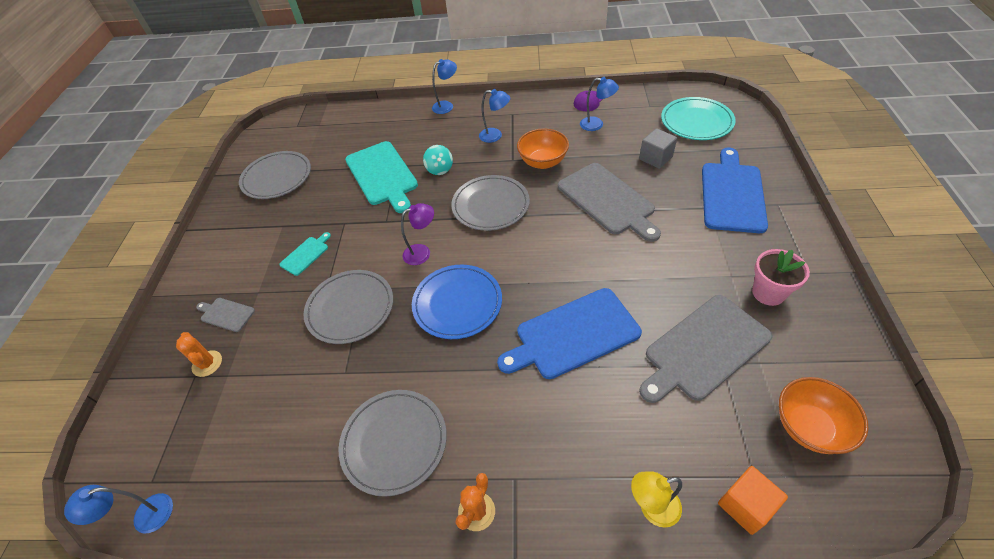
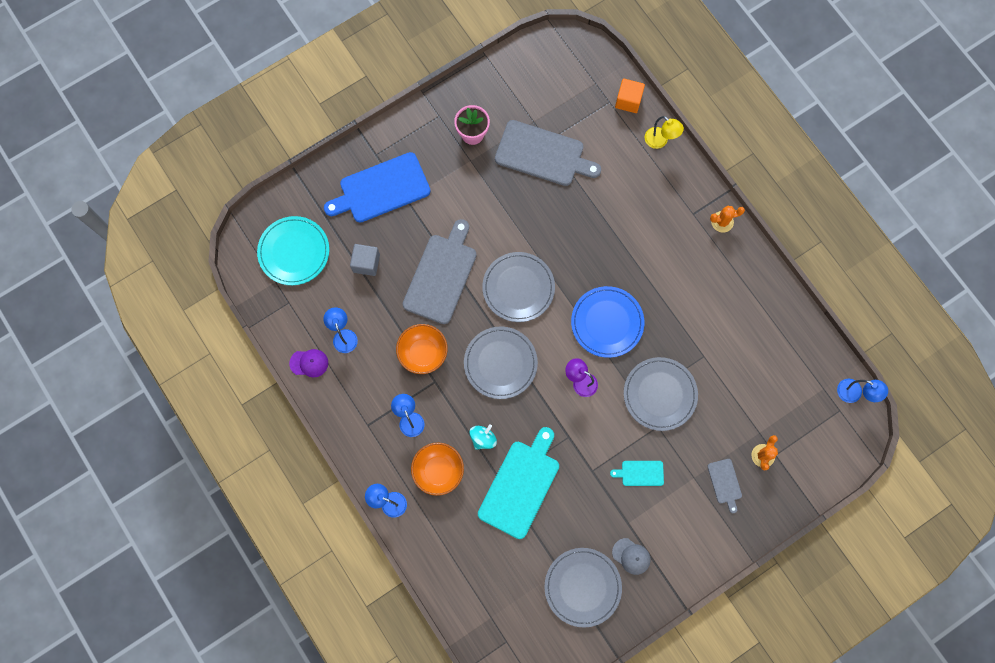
camera: 130 degrees left, 25 degrees up
(259, 215) = (631, 556): none -> grey cap
(394, 442) = (721, 290): grey plate -> grey plate (518, 288)
(573, 334) = (582, 234): blue cutting board -> none
(809, 427) = (562, 85): orange bowl -> orange bowl (438, 471)

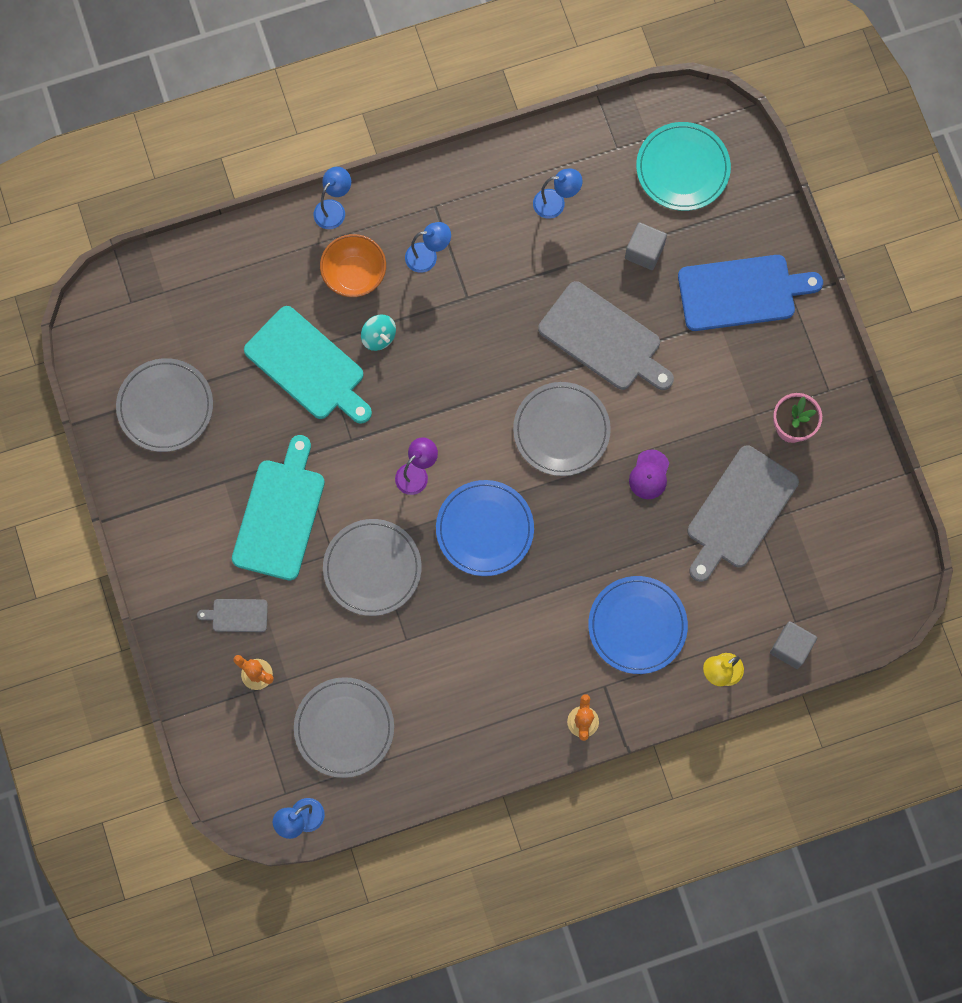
camera: 105 degrees right, 0 degrees up
(309, 363) = (532, 155): purple cap -> purple cap (649, 475)
(381, 189) = (741, 293): blue cutting board -> blue cutting board turned 90 degrees clockwise
(423, 353) = (507, 292): orange bowl -> none
(500, 363) = (468, 382): grey plate -> grey plate (344, 728)
(628, 101) = (791, 648): orange cube -> grey cube
(631, 556) = (183, 474): grey cap -> none
(640, 473) = (280, 514): turquoise cutting board -> turquoise cutting board, size x2.11
(644, 202) = (637, 626): none -> blue plate

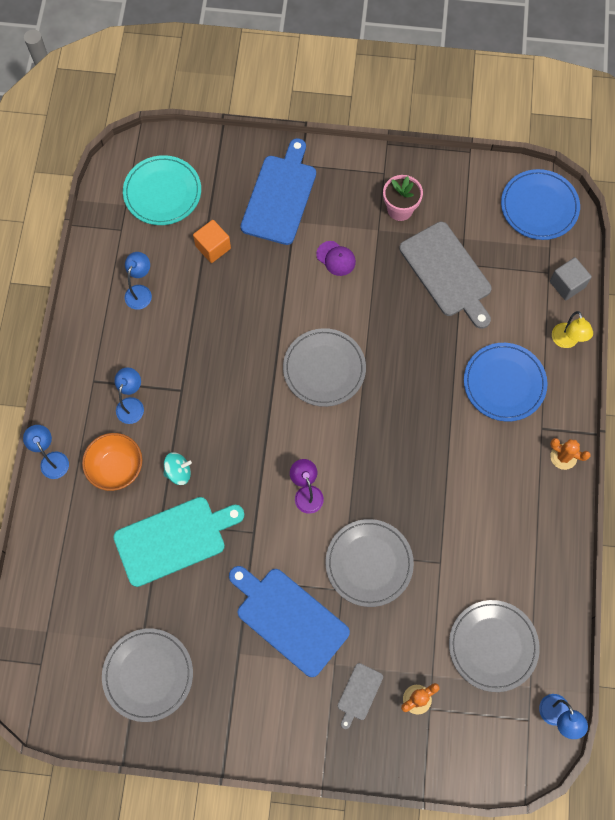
camera: 65 degrees left, 5 degrees down
(280, 514) = (289, 618): turquoise cutting board -> blue cutting board
(484, 529) = (376, 461): blue plate -> blue plate (539, 206)
(603, 339) = (267, 306): grey cutting board -> none
(644, 251) = (213, 247): grey cube -> orange cube
(649, 475) = (389, 322): purple cap -> purple cap (336, 258)

